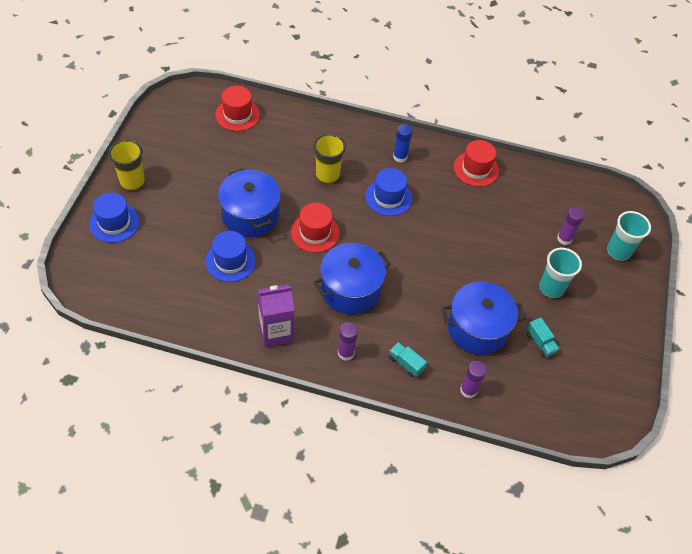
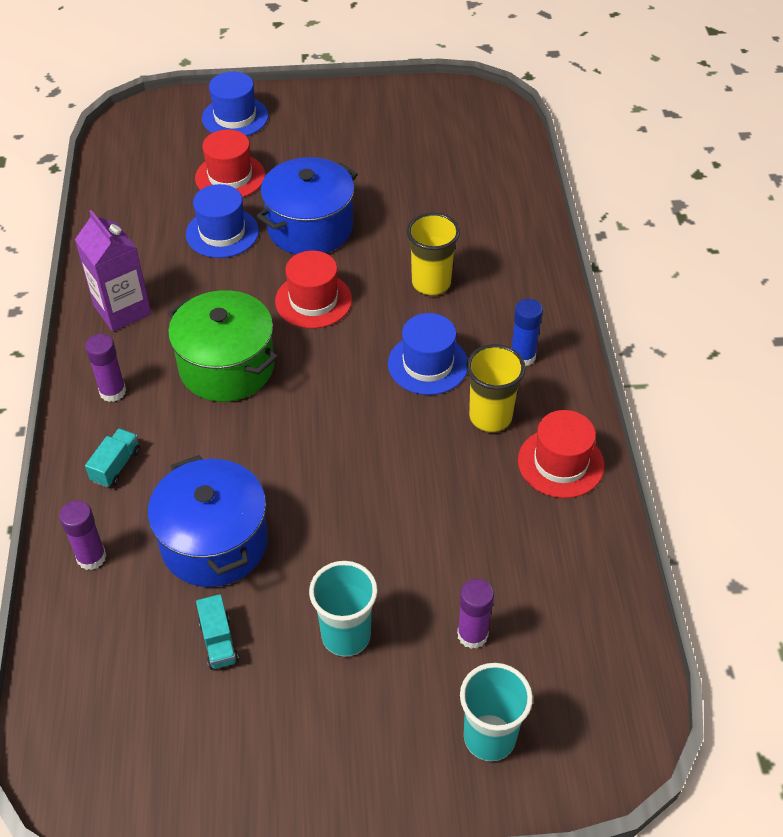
camera: 75 degrees right, 5 degrees down
(132, 182) = (308, 110): yellow cup -> yellow cup (490, 417)
(237, 115) = (487, 162): red hat -> red hat (230, 176)
(350, 289) = (227, 367): blue pot -> green pot
(540, 343) = (218, 642): turquoise truck -> turquoise truck turned 60 degrees counterclockwise

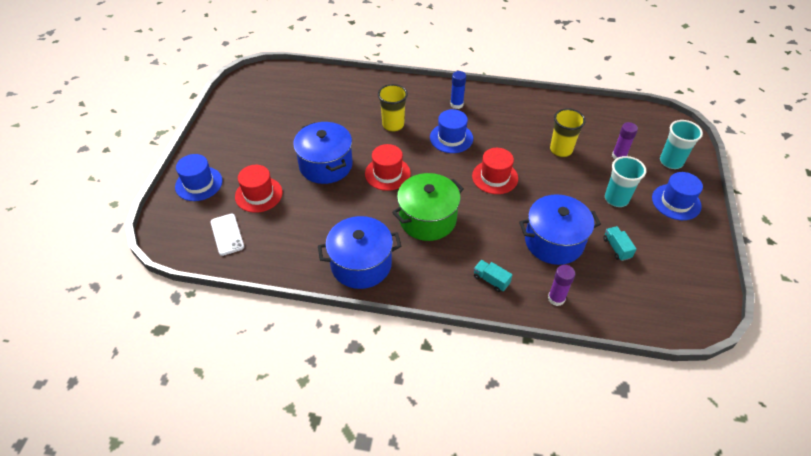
camera: 75 degrees left, 0 degrees up
(113, 392) = (431, 276): purple glue stick -> none
(122, 310) = (361, 264): purple carton -> blue pot
(150, 168) = (227, 234): none -> white phone
(218, 642) = (616, 248): turquoise truck -> turquoise truck turned 105 degrees counterclockwise
(222, 233) = (311, 205): blue hat -> blue hat (676, 202)
(490, 417) = (493, 124): yellow cup -> yellow cup (561, 150)
(560, 463) = (526, 107): red hat -> red hat (495, 177)

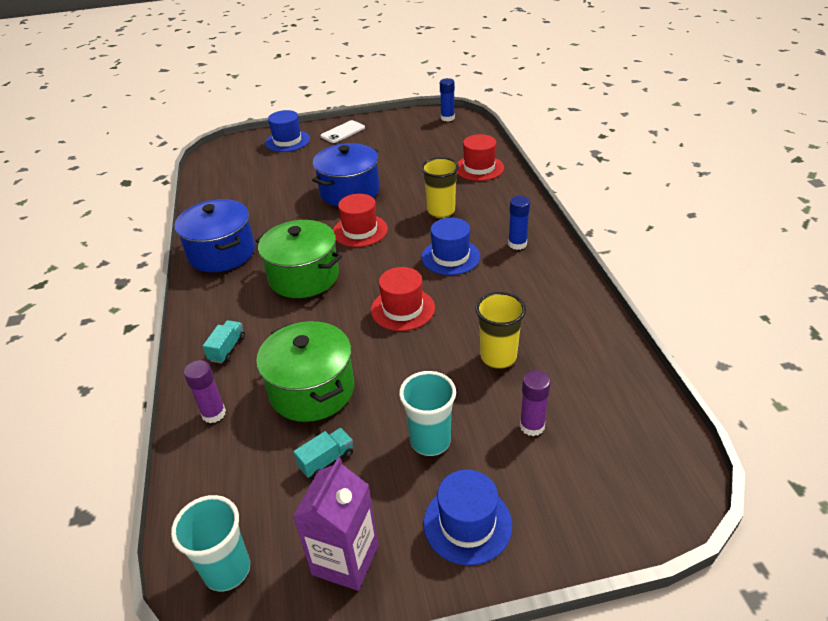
camera: 70 degrees right, 10 degrees down
(227, 234) = (233, 173): white phone -> white phone (343, 132)
(256, 78) = (447, 118): none -> blue glue stick
(259, 194) = (289, 171): red hat -> red hat (479, 168)
(554, 241) = (312, 390): blue pot -> green pot
(671, 162) = (568, 500): turquoise cup -> turquoise cup (227, 570)
(688, 256) = (345, 560): none -> purple carton

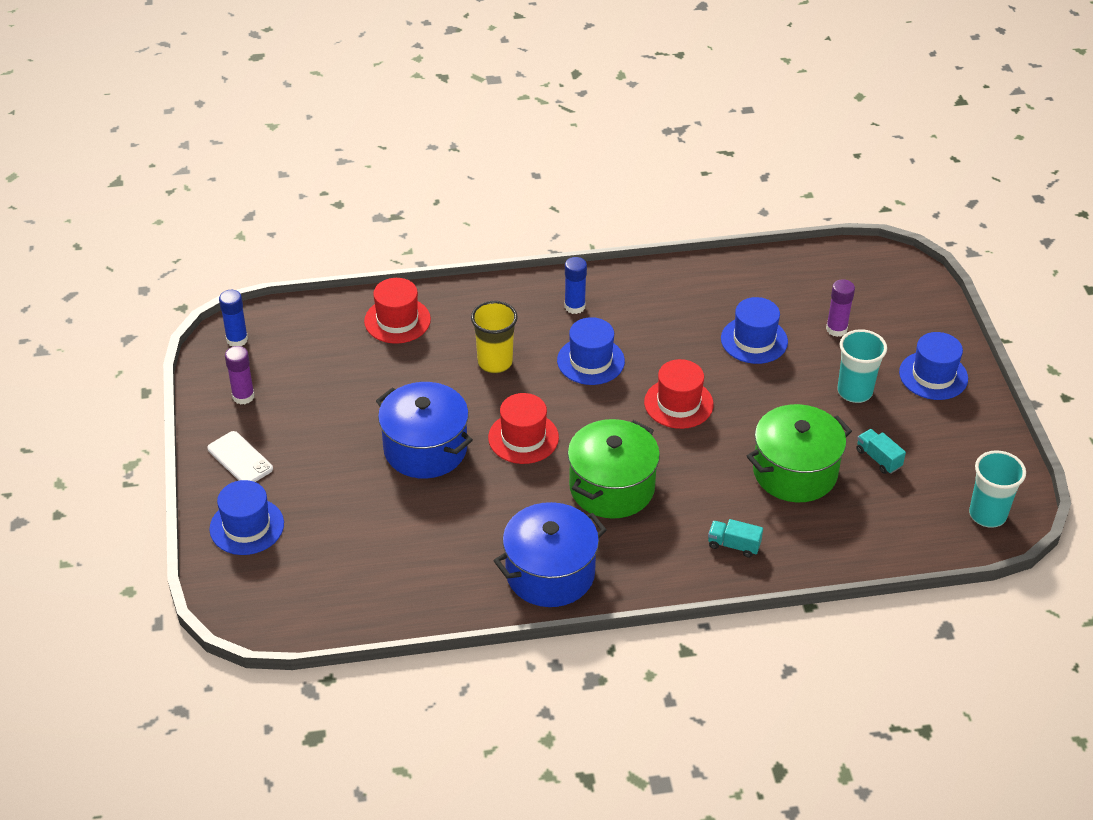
camera: 90 degrees left, 5 degrees up
(213, 413) = (826, 545): purple glue stick -> purple glue stick (243, 396)
(345, 560) = (971, 445): purple carton -> none
(498, 357) = (754, 340): yellow cup -> blue hat

